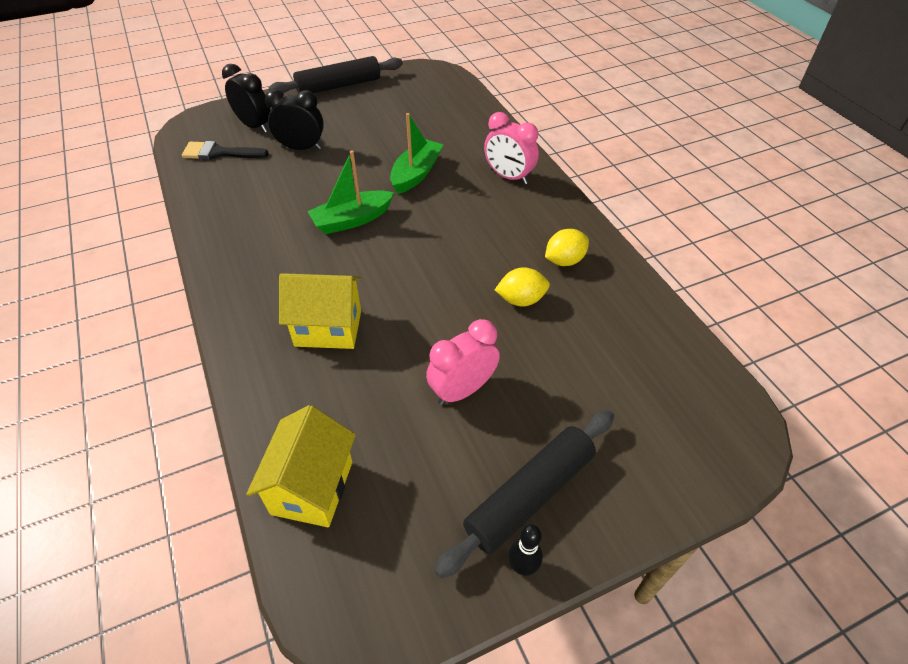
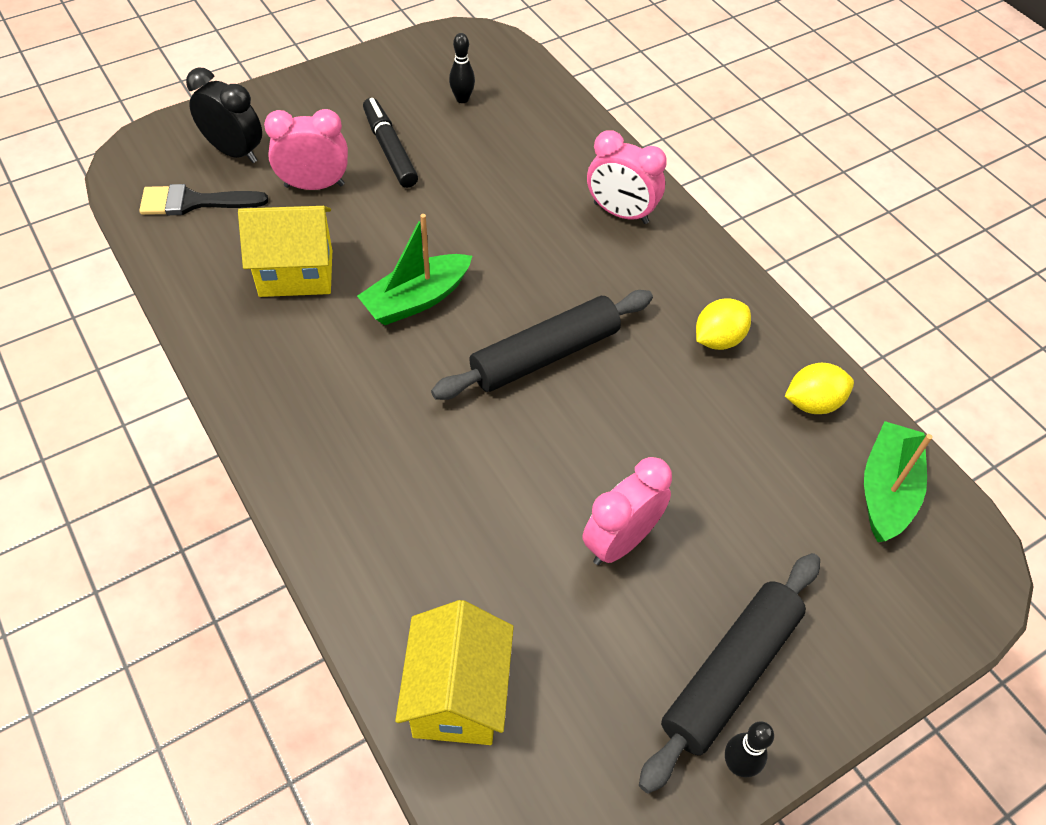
camera: 10 degrees left, 5 degrees up
(301, 148) = (314, 185): black clock -> pink clock
(328, 328) = (423, 469): yellow house -> yellow house (296, 273)
(339, 86) = (343, 73): black rolling pin -> black rolling pin (545, 355)
(357, 130) = (390, 149): none -> black marker
(414, 104) = (462, 99): none -> black bowling pin
(416, 174) = (490, 217): green boat -> green boat (886, 490)
(521, 300) = (671, 403): yellow lemon -> yellow lemon (812, 403)

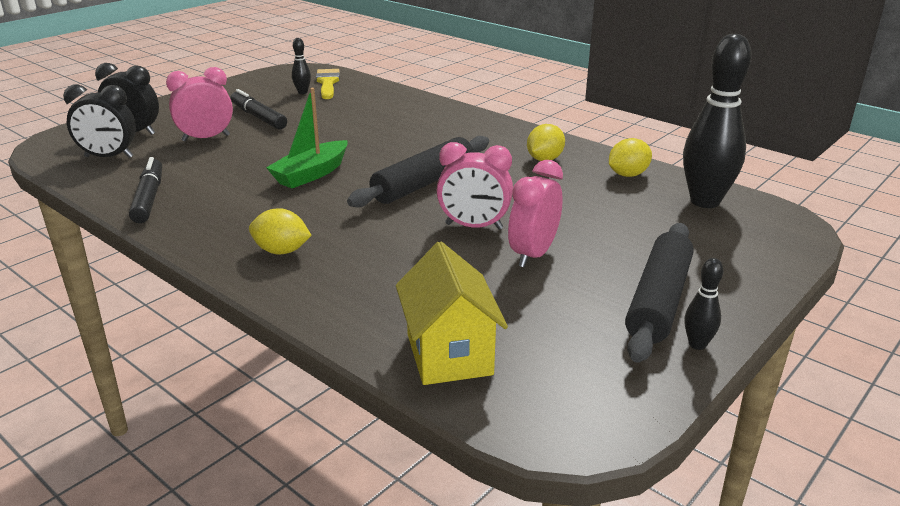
camera: 15 degrees left, 25 degrees down
(194, 202) = (109, 157): black brush -> black clock
(220, 304) = (149, 198): none -> black marker
(296, 273) = (208, 176): yellow house -> none
(337, 453) = (281, 251): none -> yellow lemon
(501, 81) = (327, 83): none -> yellow brush
(620, 213) = (443, 120): pink clock -> pink clock (474, 226)
(886, 490) = (705, 201): green boat -> black bowling pin

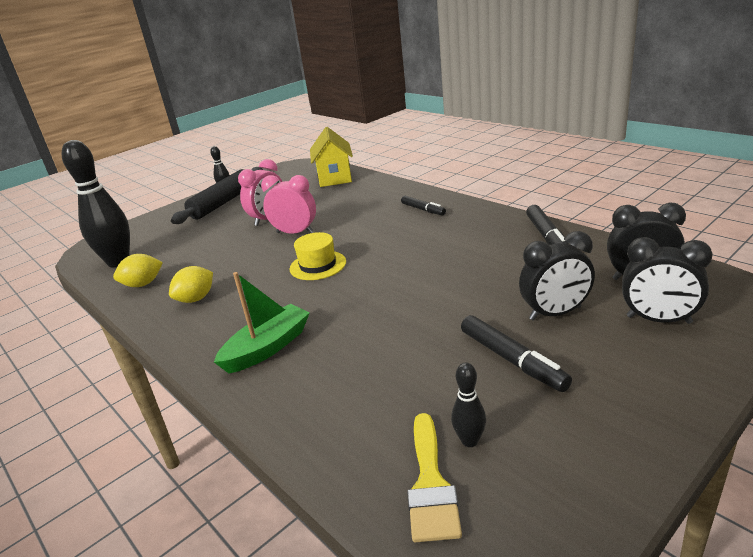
camera: 170 degrees left, 0 degrees up
(206, 138) = (555, 313): pink clock -> black clock
(281, 251) = (423, 210): yellow lemon -> black marker
(311, 174) = (416, 269): green boat -> green boat (267, 348)
(424, 183) = (318, 265): black rolling pin -> yellow hat

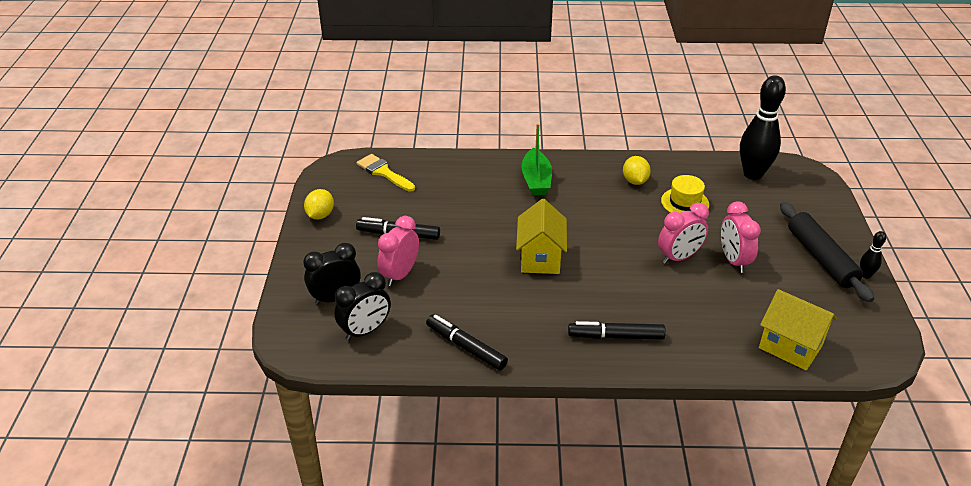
camera: 130 degrees right, 10 degrees up
(143, 284) = (692, 171): yellow lemon -> yellow lemon (320, 215)
(318, 265) = (603, 238): yellow hat -> yellow hat (685, 202)
(394, 272) = (540, 258): none -> yellow house
(423, 210) = (616, 336): black marker -> black marker, size x1.53
(469, 441) = (383, 192): black bowling pin -> none
(555, 313) = (400, 274): black clock -> pink clock

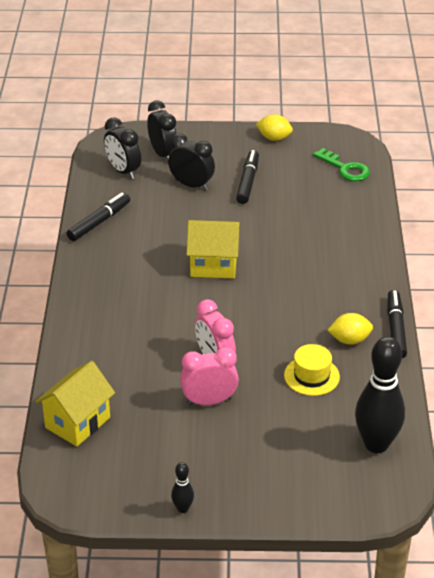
camera: 90 degrees right, 0 degrees up
(383, 172) = (345, 168): yellow brush -> green key
(400, 274) = (191, 185): pink clock -> black clock
(536, 180) = (343, 266): green boat -> none
(616, 336) = (103, 307): black marker -> black marker (395, 329)
(821, 258) = (213, 475): black rolling pin -> none

